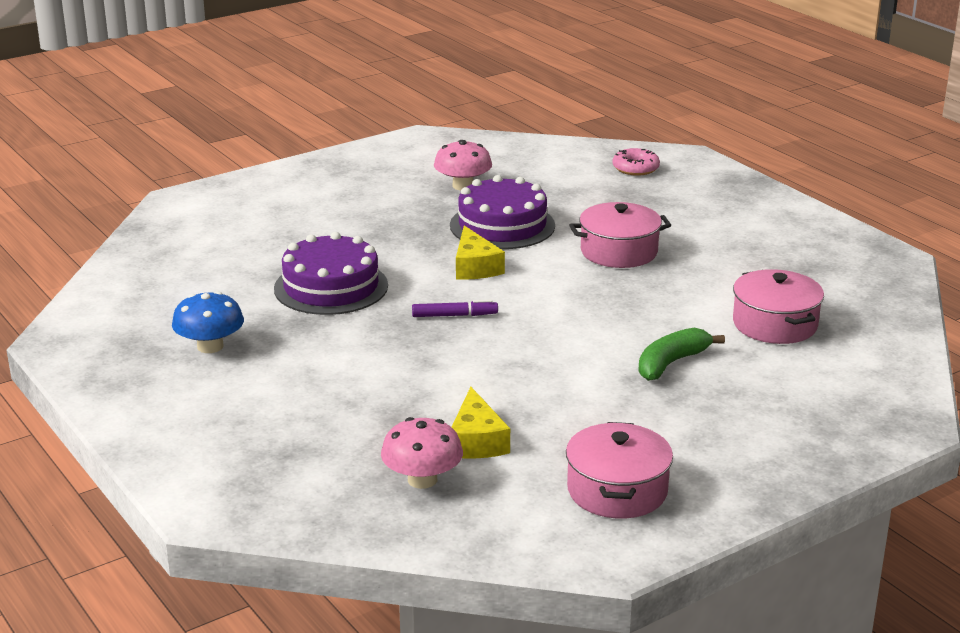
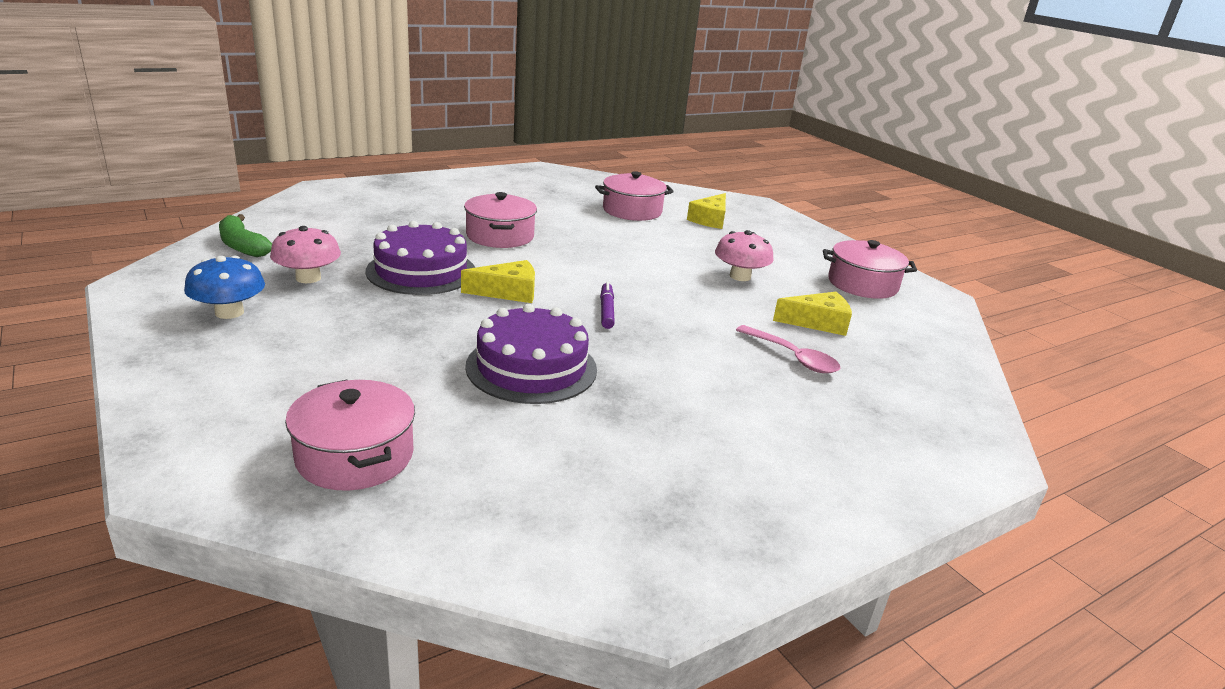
camera: 90 degrees left, 0 degrees up
(202, 240) = (355, 456): none -> pink pot
(210, 346) = (668, 452): blue mushroom -> blue mushroom (229, 312)
(384, 416) = (793, 357): none -> pink spoon
(422, 479) = (883, 349): pink mushroom -> pink mushroom (740, 276)
(635, 168) = (330, 207): pink donut -> none
(671, 363) = (688, 246): green banana -> green banana (242, 246)
(790, 382) = (710, 220): none -> yellow cheese

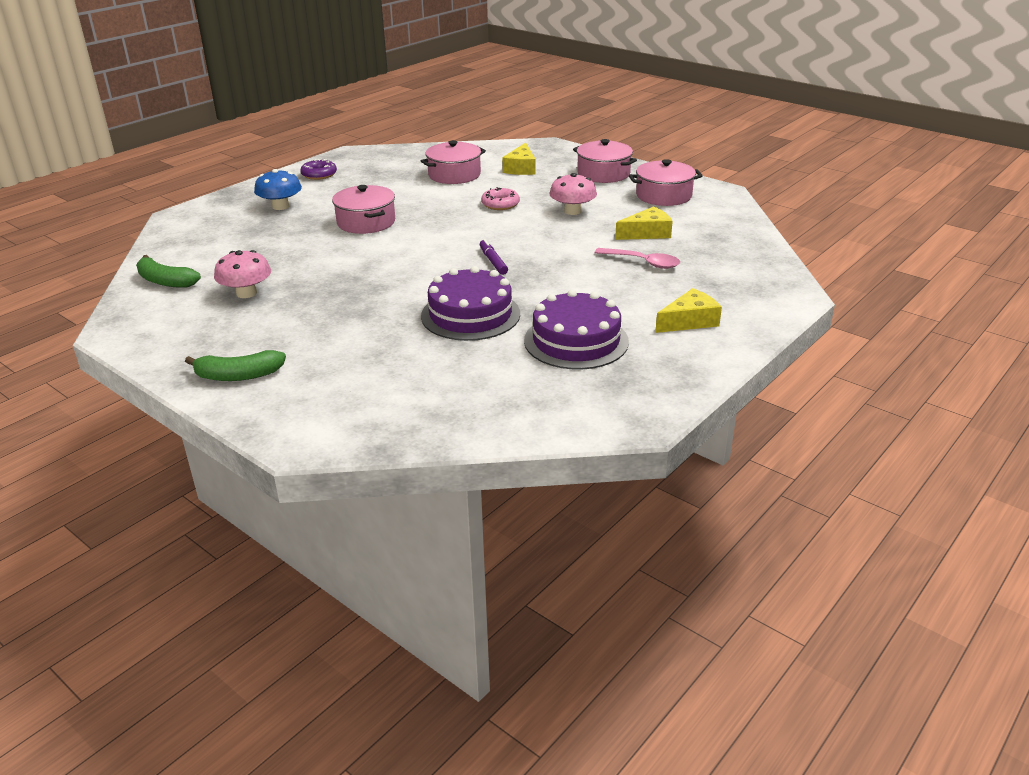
camera: 15 degrees left, 5 degrees up
(202, 369) = (238, 376): none -> green banana
(229, 312) = (213, 333): blue mushroom -> blue mushroom (280, 206)
(355, 456) = (400, 399): pink pot -> pink pot (603, 174)
(421, 271) = (329, 266): purple cake -> purple cake (576, 341)
(493, 181) = (319, 174): none -> purple donut
(508, 292) = (410, 266): yellow cheese -> yellow cheese (689, 321)
(661, 250) = (500, 204): none -> pink donut

